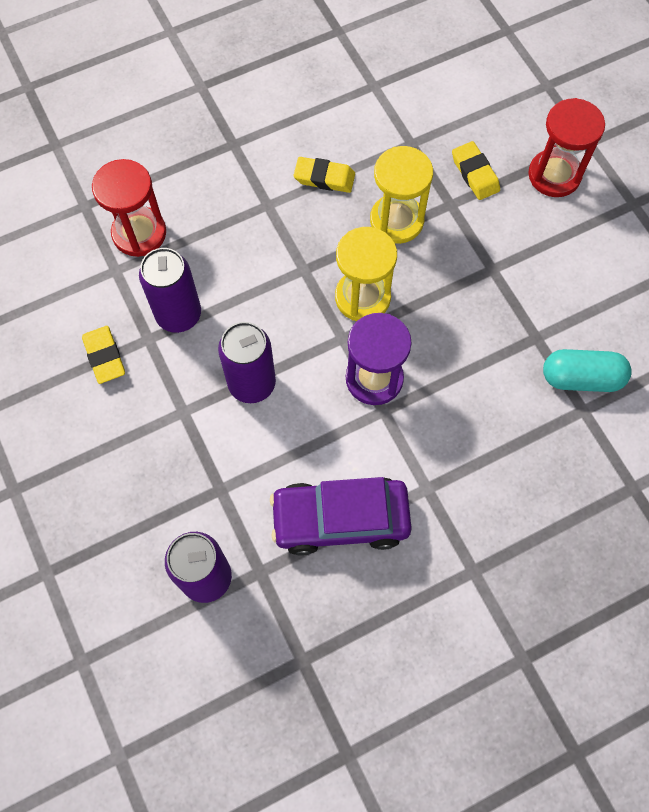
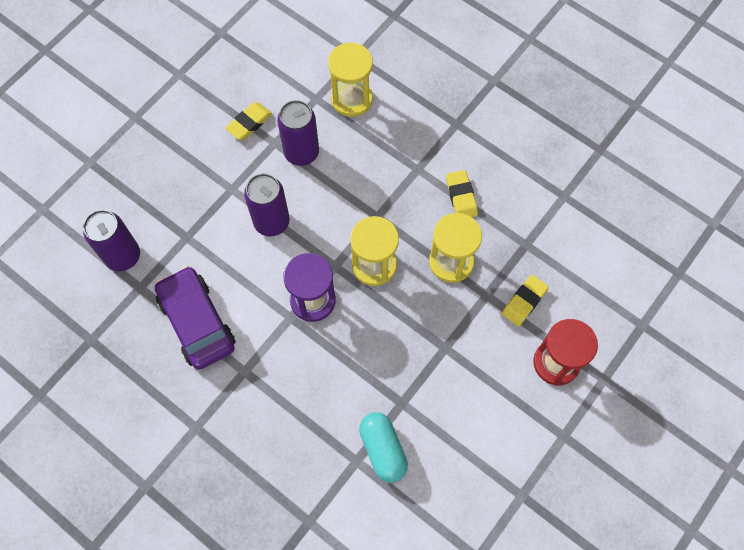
camera: 65 degrees right, 0 degrees up
(139, 233) = (351, 99): red hourglass -> yellow hourglass

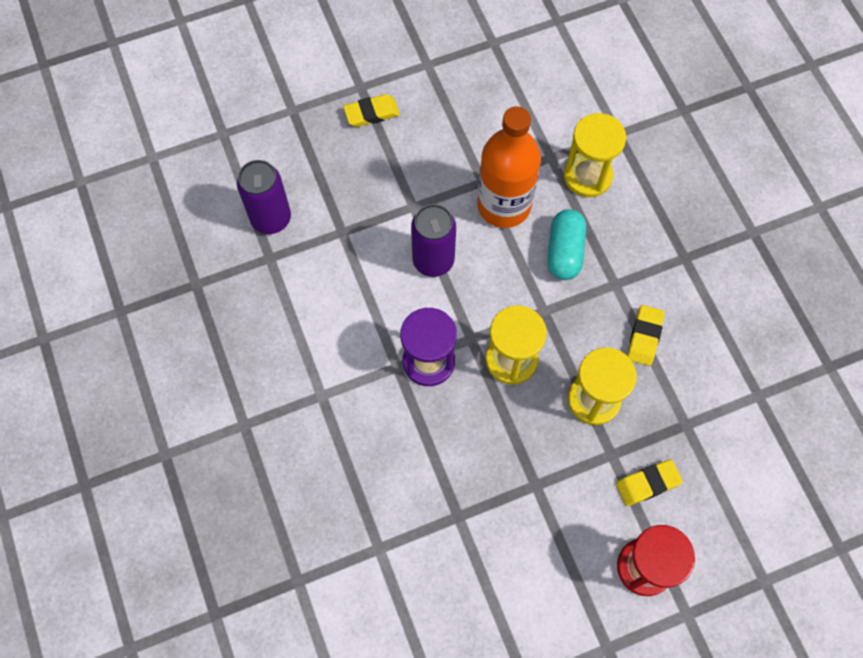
camera: 30 degrees right, 0 degrees up
(197, 322) = (303, 322): purple car -> none
(249, 123) = (468, 149): yellow eraser -> yellow eraser (371, 113)
(301, 152) = (504, 205): purple can -> orange bottle
(383, 449) = (411, 552): turquoise capsule -> turquoise capsule (564, 251)

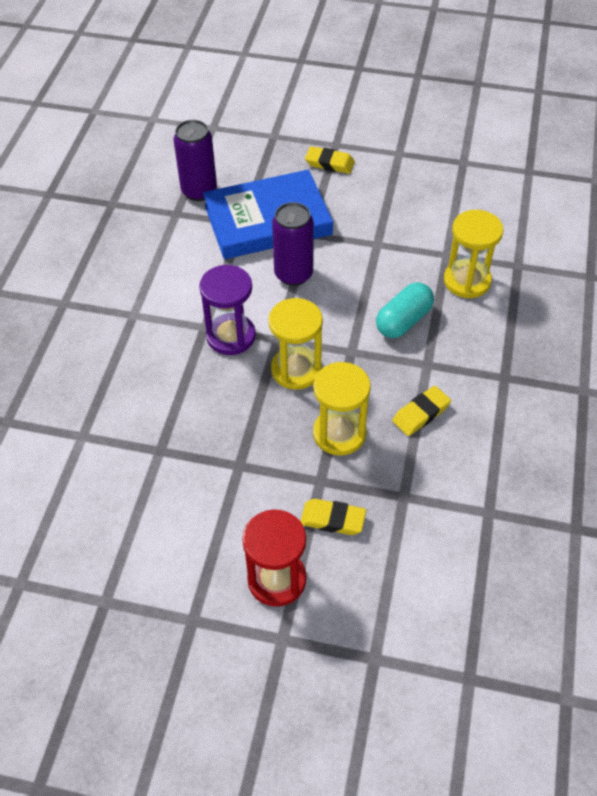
camera: 35 degrees right, 15 degrees down
(363, 214) = (267, 220): none -> blue book
(504, 205) = (380, 267): orange bottle -> none

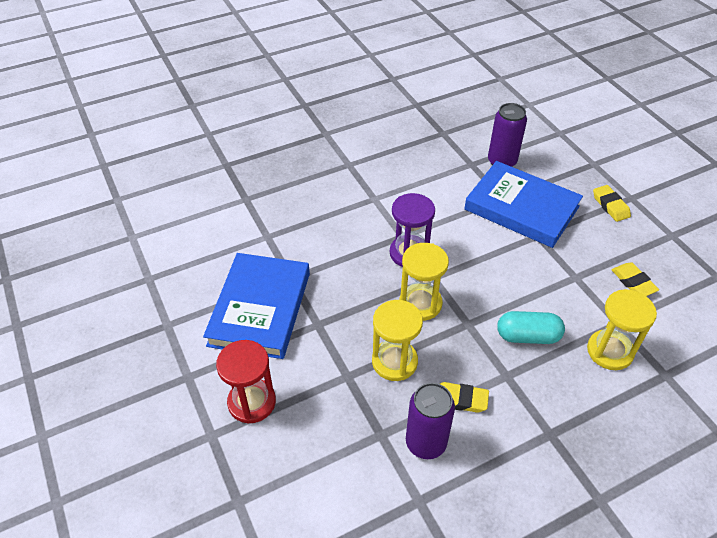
camera: 50 degrees right, 5 degrees down
(171, 502) = (260, 308): none -> blue book
(293, 274) = (494, 250): purple can -> purple can (426, 443)
(333, 519) = (324, 403): yellow eraser -> yellow eraser (633, 282)

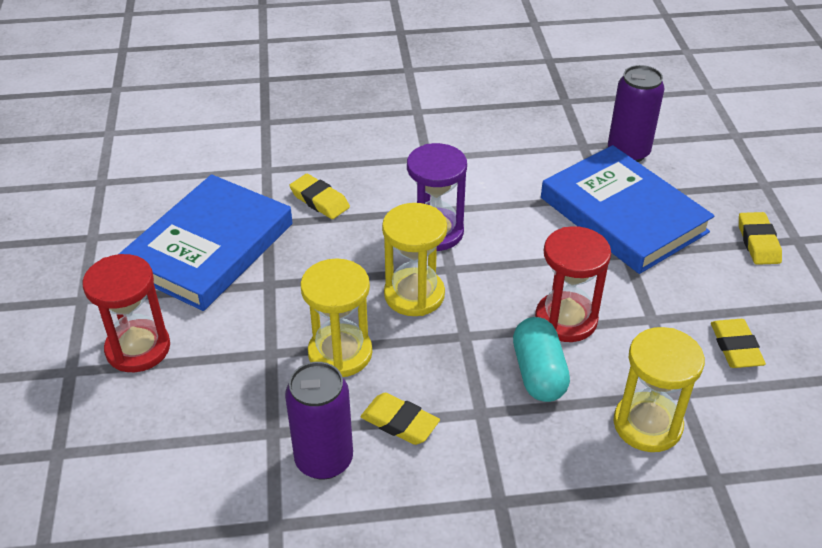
camera: 20 degrees right, 5 degrees down
(318, 250) = (319, 200): none -> yellow eraser
(525, 293) = (566, 319): none -> red hourglass
(528, 336) = (538, 373): turquoise capsule -> turquoise capsule turned 60 degrees clockwise

